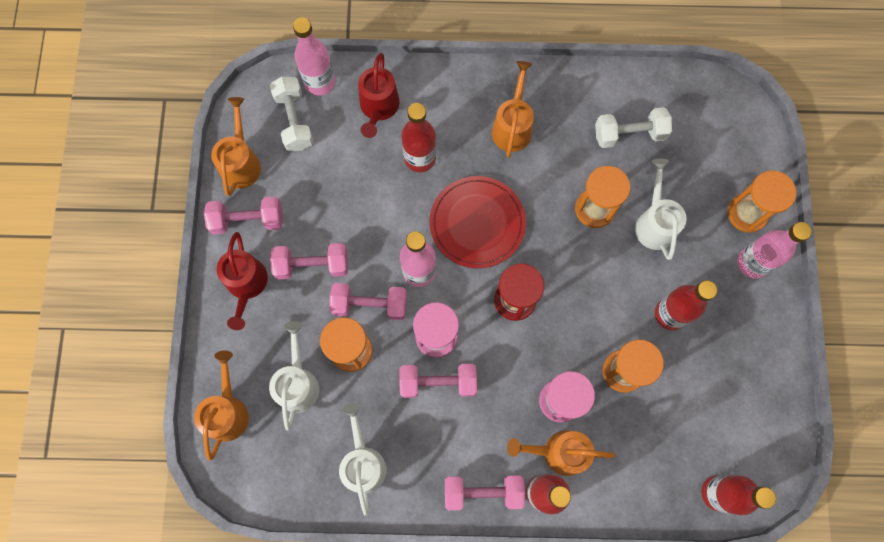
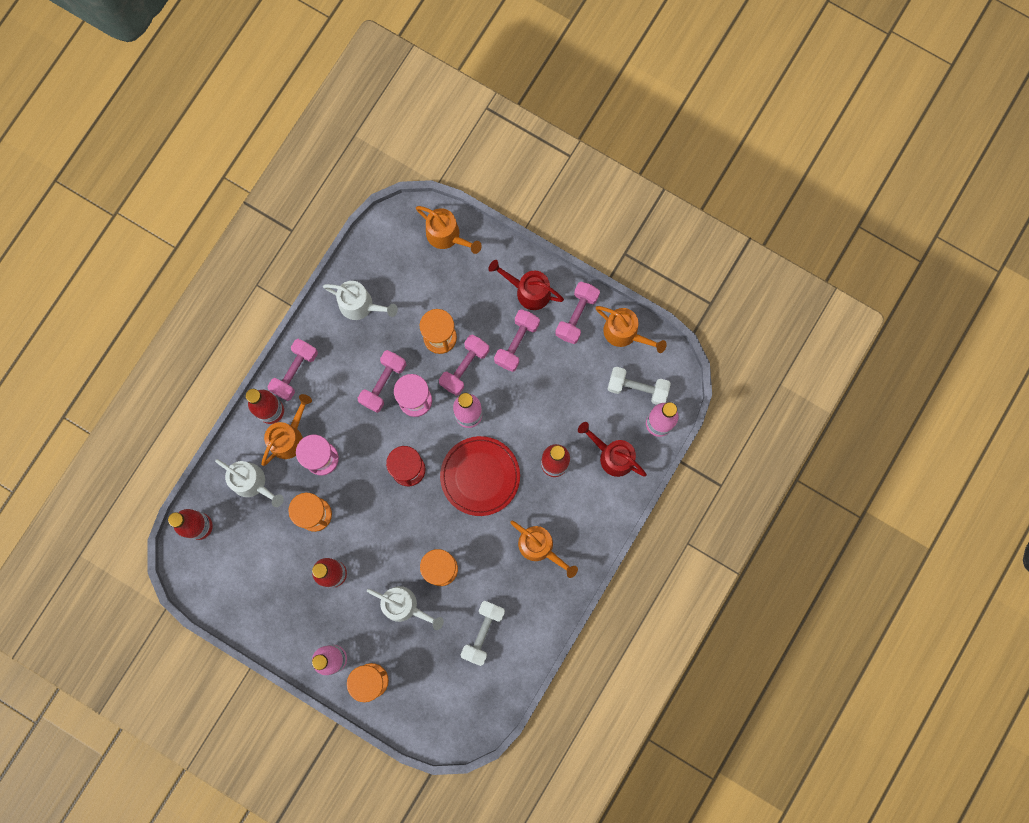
camera: 120 degrees right, 5 degrees up
(298, 382) = (439, 291): white watering can -> white watering can (253, 483)

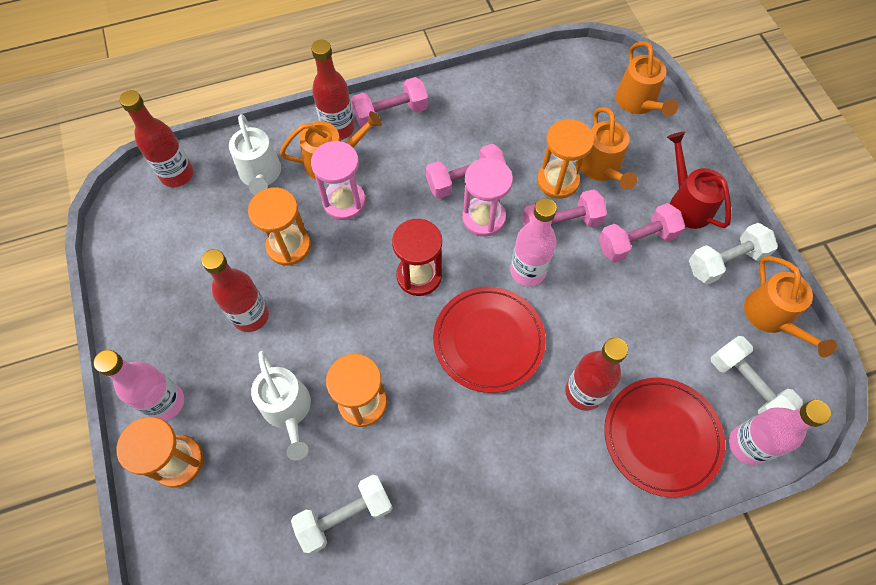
camera: 40 degrees right, 15 degrees down
(361, 305) = (503, 103): white watering can -> none
(540, 547) = (493, 472): orange watering can -> orange watering can (601, 169)
(576, 316) = (725, 261): pink dumbbell -> white dumbbell
(612, 455) = (661, 437): red watering can -> red plate

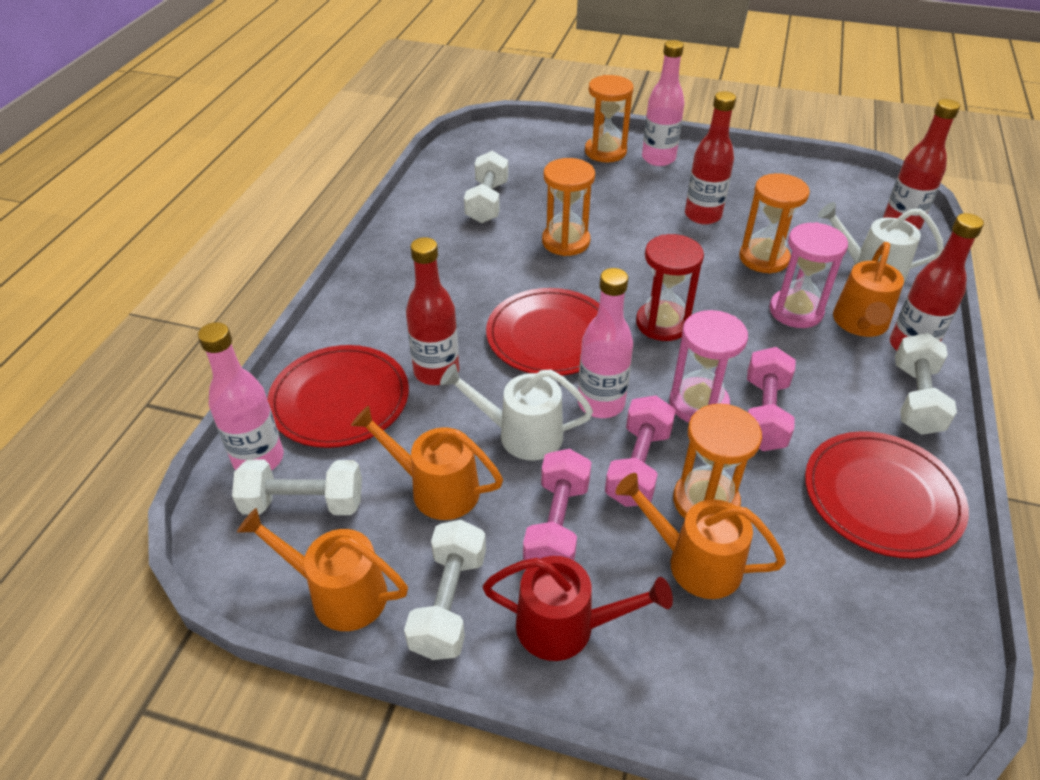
camera: 125 degrees right, 20 degrees down
(288, 410) = (596, 206): white watering can -> white watering can (520, 434)
(391, 113) = (915, 399): pink dumbbell -> white dumbbell
(486, 107) = (881, 497): none -> red plate
(638, 103) = (794, 701): orange watering can -> orange watering can (435, 488)

